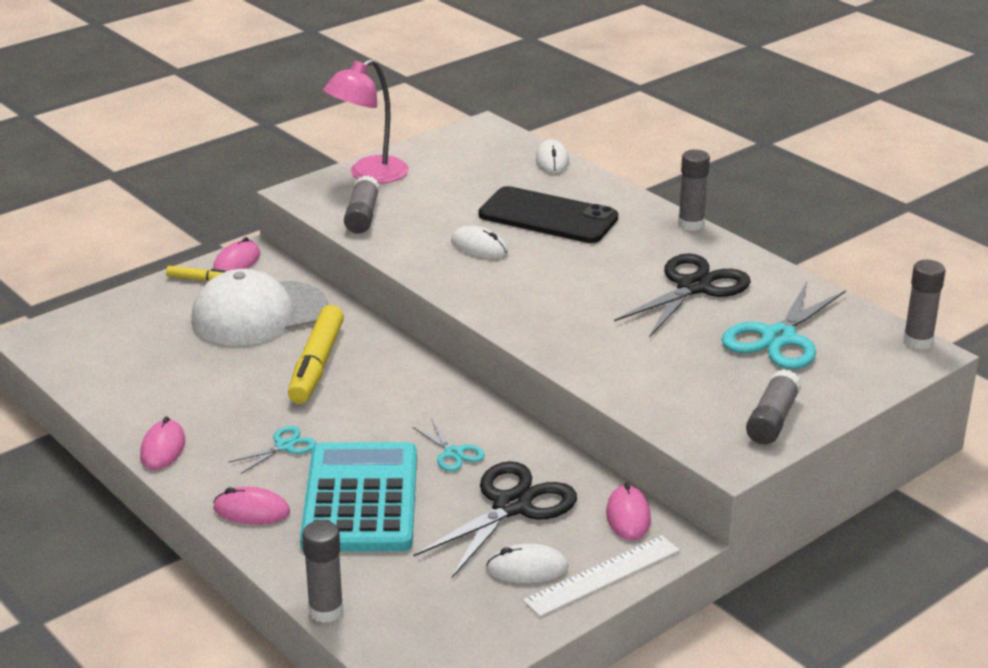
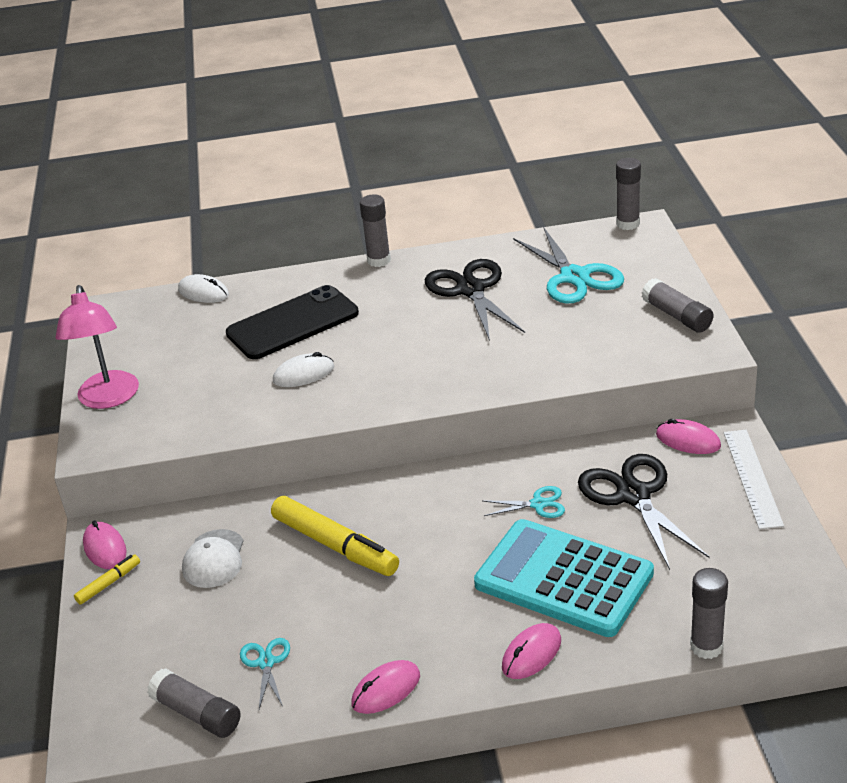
camera: 55 degrees left, 5 degrees up
(163, 448) = (386, 690): pink mouse -> pink mouse turned 75 degrees counterclockwise
(259, 314) = (214, 559): white cap -> white cap, size x0.54
(284, 446) = (448, 604): turquoise scissors -> turquoise scissors (266, 663)
(362, 216) = (179, 424): grey glue stick -> grey glue stick (197, 713)
(527, 568) = (720, 513): white mouse -> none

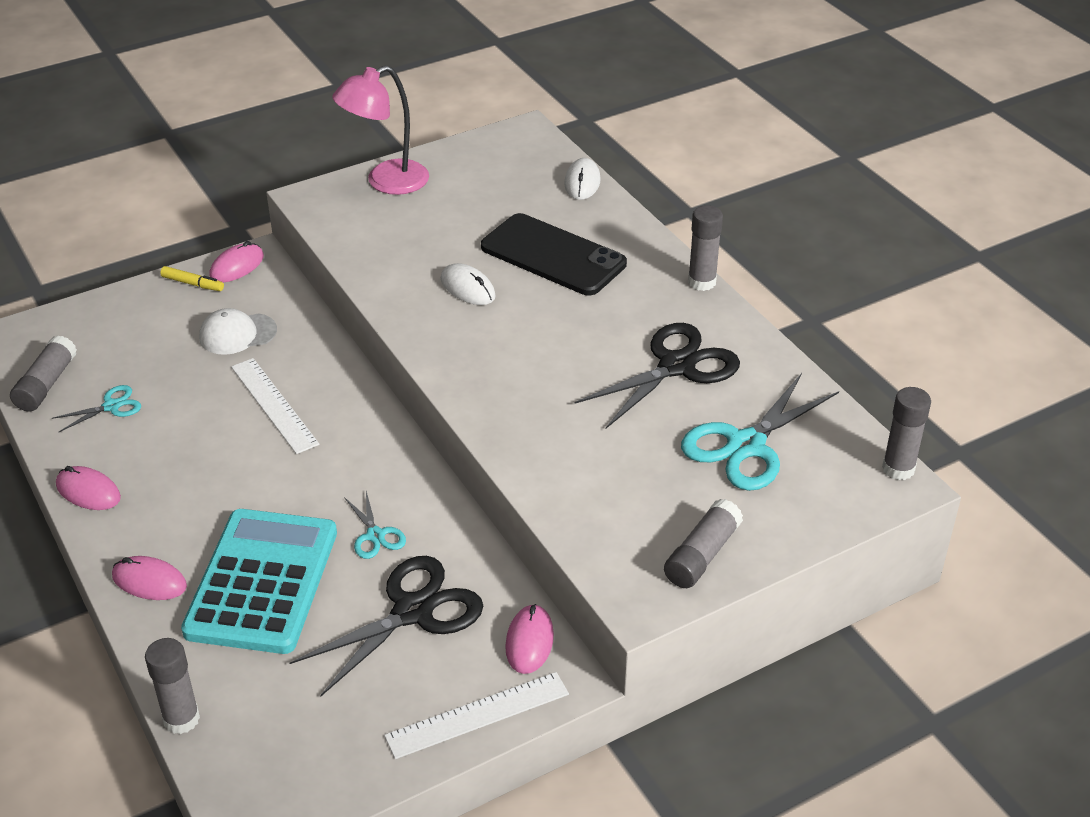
camera: 65 degrees right, 5 degrees up
(335, 545) = (274, 405): yellow marker -> white ruler

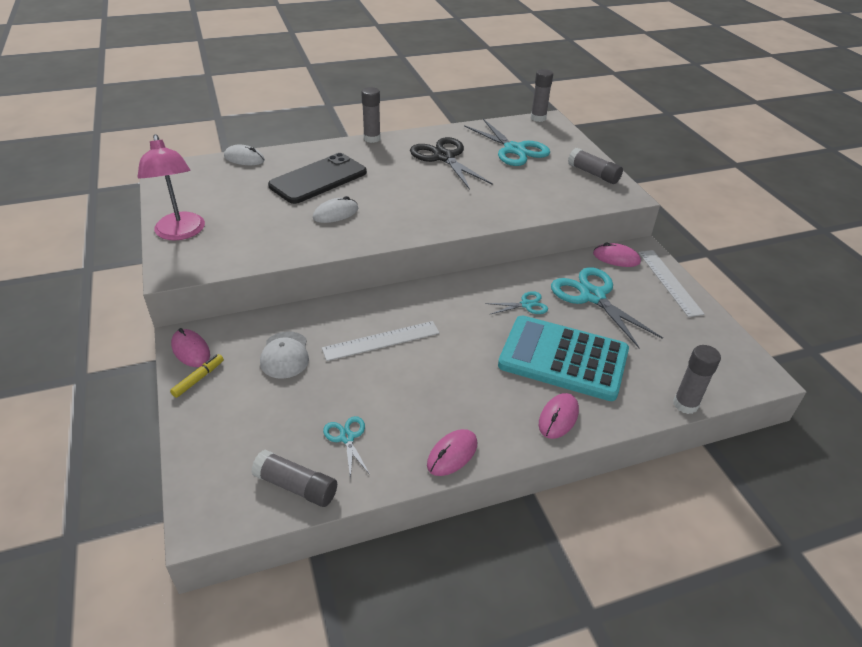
camera: 80 degrees left, 0 degrees up
(412, 611) = (592, 296): black scissors -> turquoise scissors

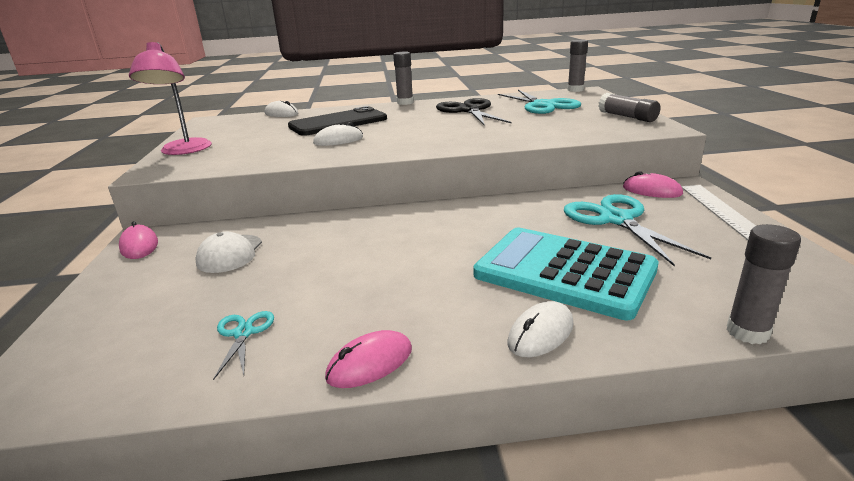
camera: 15 degrees right, 15 degrees down
(198, 379) = (125, 268): yellow marker -> none
(296, 486) = (142, 381): grey glue stick -> none
(381, 340) = (343, 247): white ruler -> none
(526, 305) = (529, 224): turquoise scissors -> none
(558, 417) = (541, 333): pink mouse -> white mouse

